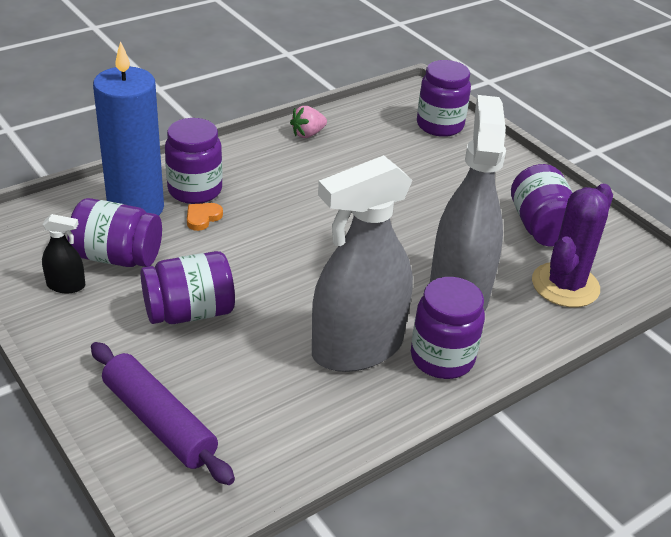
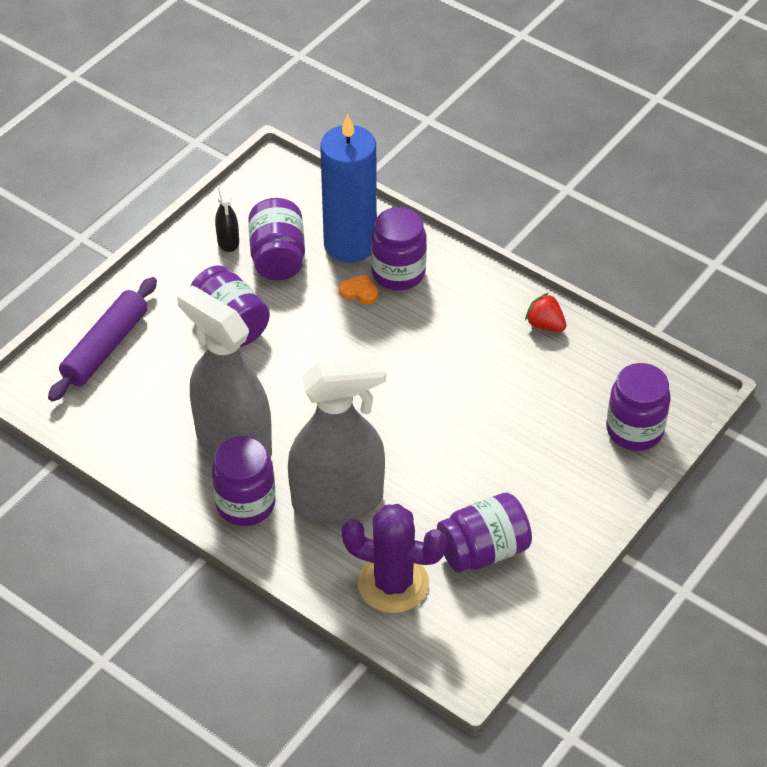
camera: 75 degrees right, 10 degrees up
(307, 134) = (545, 325): pink strawberry -> red strawberry

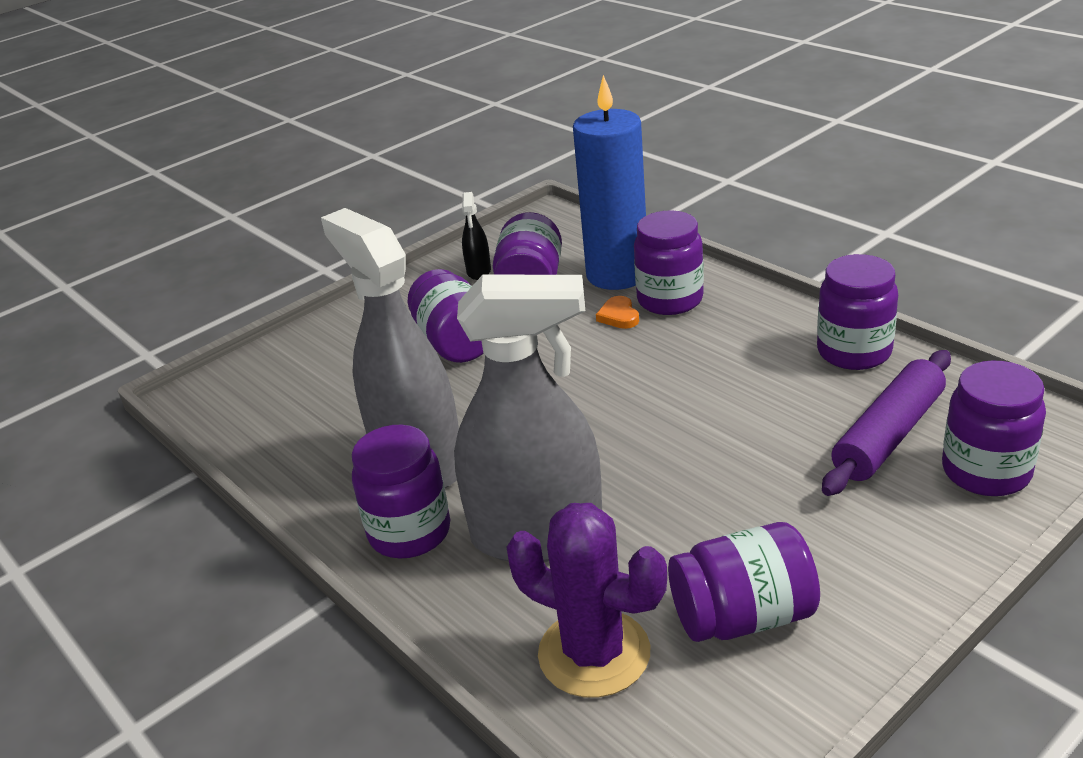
camera: 15 degrees right, 15 degrees down
(105, 347) = (304, 360): purple rolling pin -> purple rolling pin (888, 435)
(359, 292) = (619, 316): orange heart -> orange heart turned 135 degrees counterclockwise
(545, 325) = (854, 352): red strawberry -> purple jar

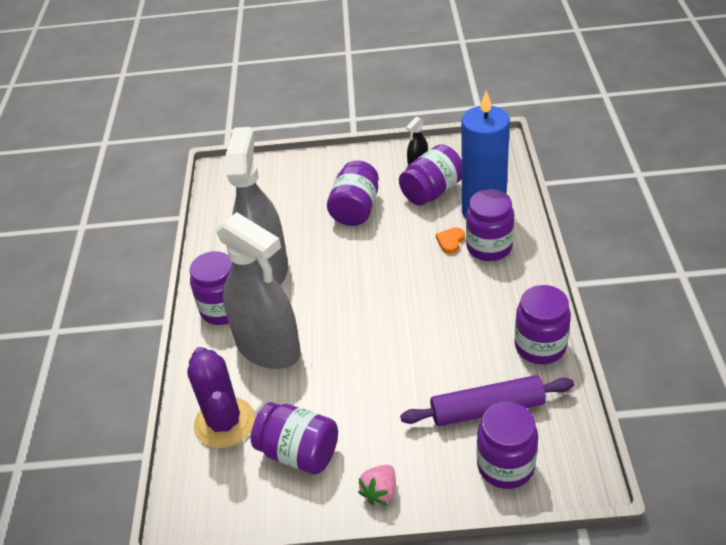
camera: 40 degrees right, 10 degrees up
(900, 587) = (380, 492): none -> pink strawberry

